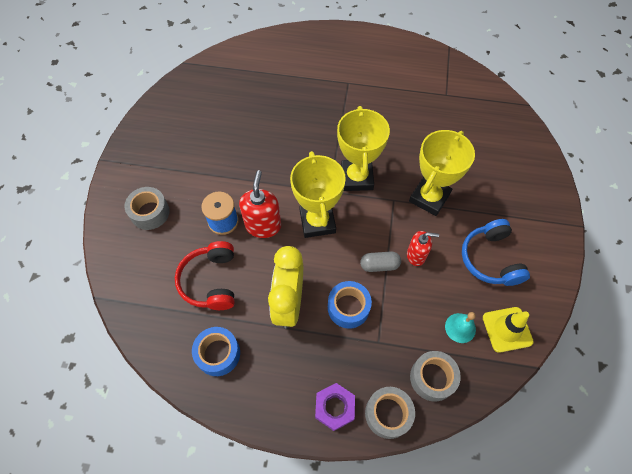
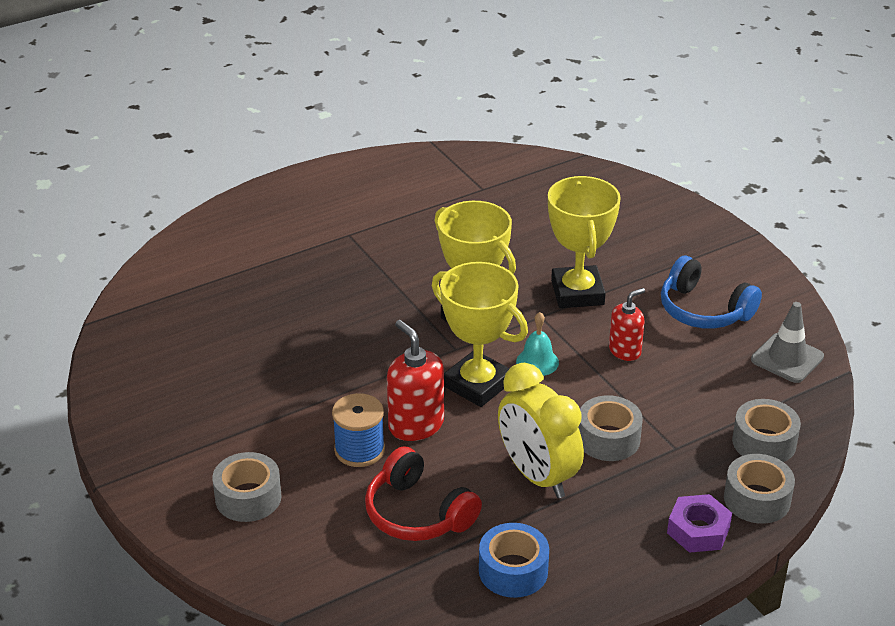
camera: 40 degrees left, 25 degrees down
(348, 308) = (608, 439): blue tape -> grey tape
(379, 265) = (596, 382): grey capsule -> none
(460, 328) = (742, 385): turquoise bell -> turquoise bell (537, 362)
(507, 329) = (787, 358): yellow traffic cone -> grey traffic cone

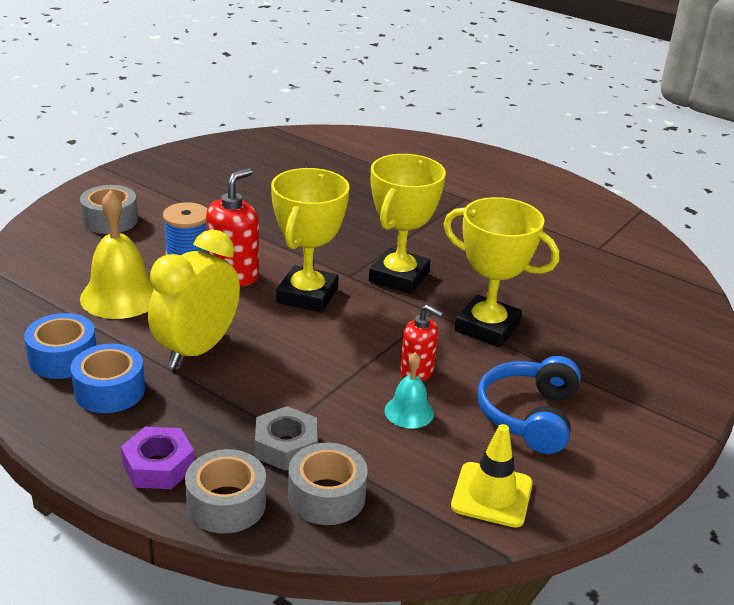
camera: 65 degrees right, 5 degrees down
(417, 513) = (120, 296): red headphones -> yellow bell
(537, 362) = (362, 322): turquoise bell -> turquoise bell (409, 412)
(577, 293) = (487, 327): yellow trophy -> yellow trophy turned 60 degrees clockwise
(580, 545) = (109, 390): none -> blue tape
(608, 439) = (272, 383): grey tape -> none
(697, 450) = (286, 446): none -> grey nut
(787, 358) = (492, 495): grey traffic cone -> yellow traffic cone

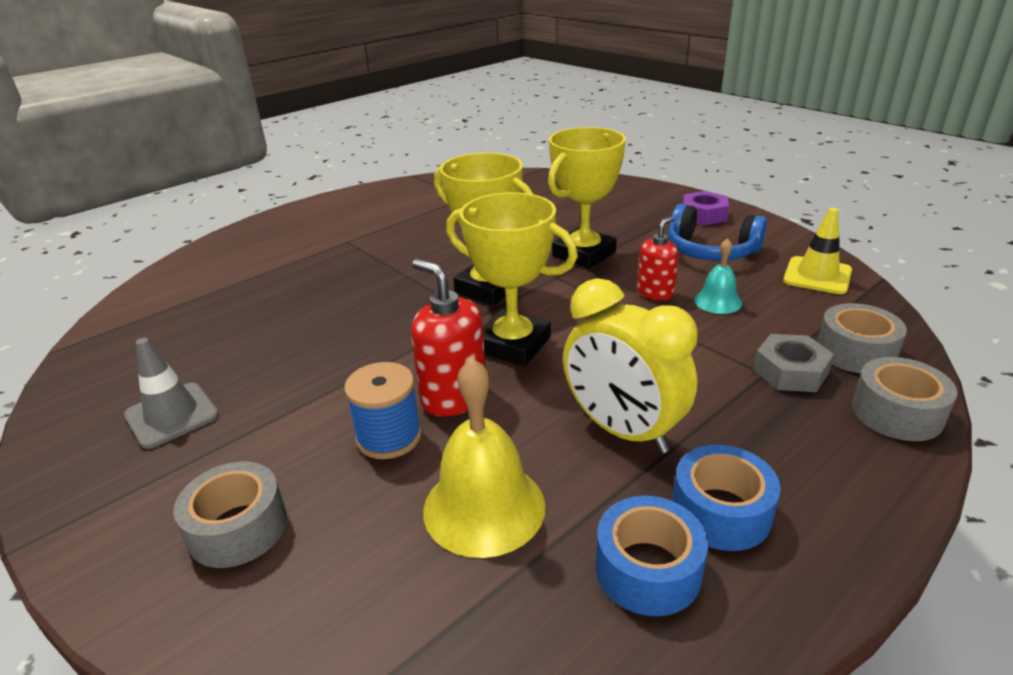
camera: 75 degrees left, 0 degrees up
(158, 466) = (857, 463): purple nut -> purple nut (703, 215)
(208, 179) = (172, 415): none -> grey traffic cone

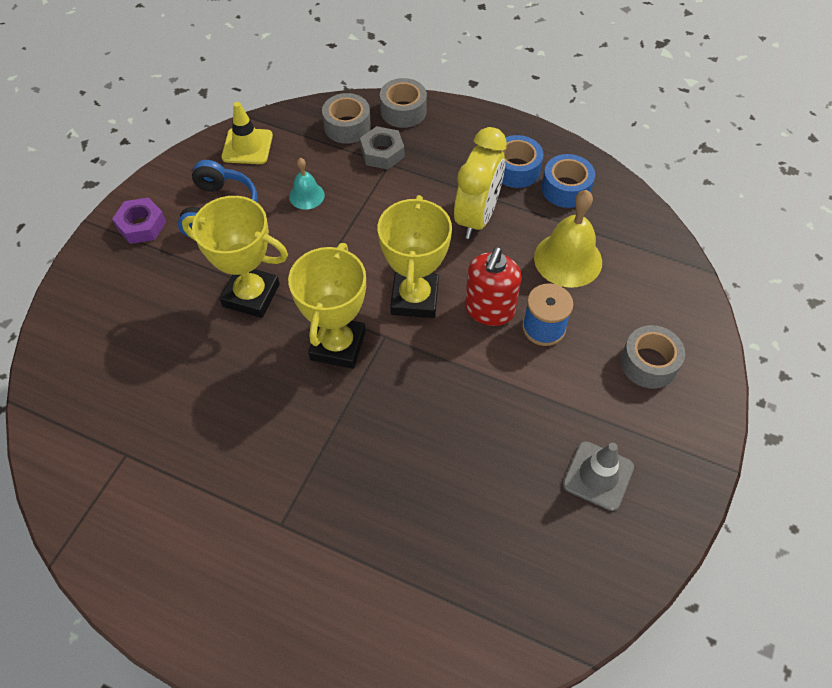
camera: 115 degrees left, 25 degrees up
(655, 292) = (305, 233): red soap dispenser -> none

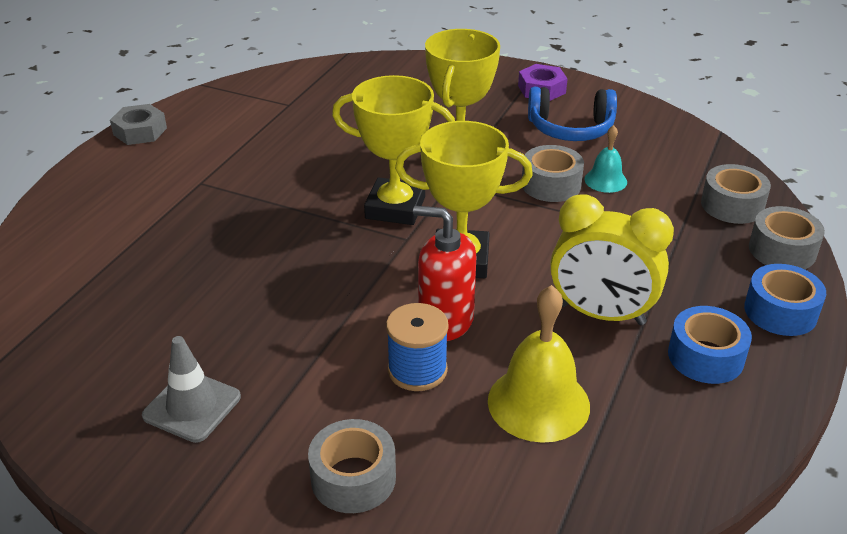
camera: 90 degrees right, 20 degrees down
(247, 146) = (670, 139): yellow traffic cone -> none
(310, 232) = (551, 185): none -> grey tape
(382, 153) = (694, 233): grey nut -> grey nut (140, 131)
(566, 189) = (681, 411): blue tape -> blue tape (780, 312)

